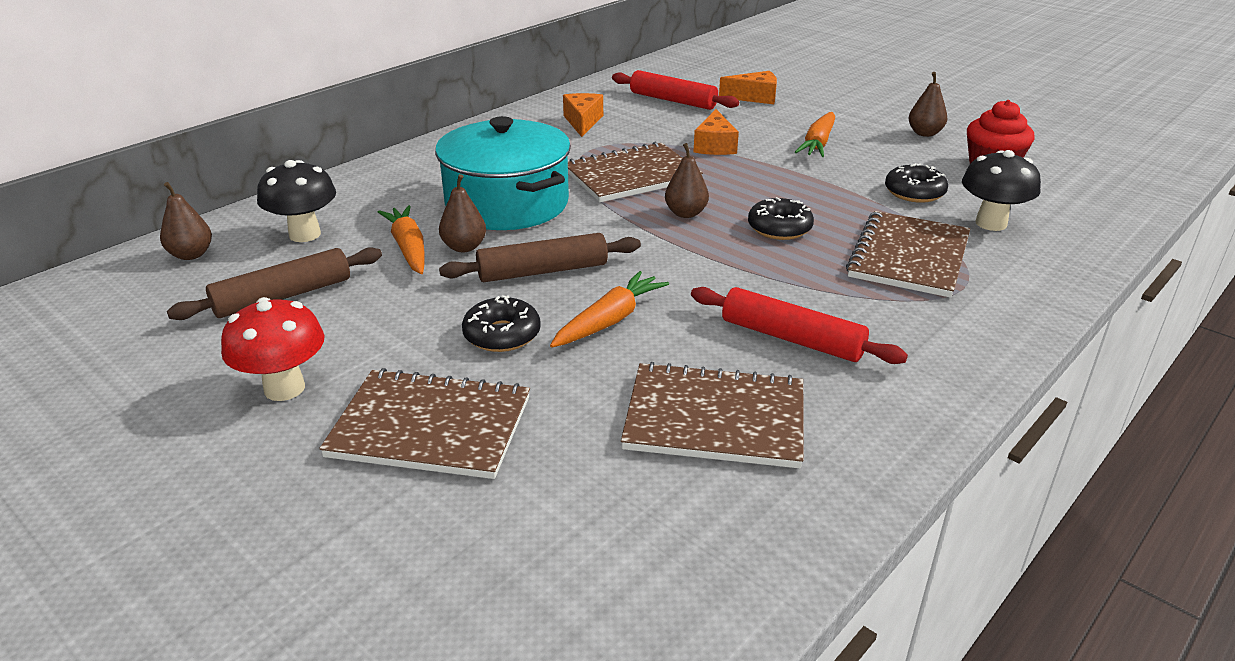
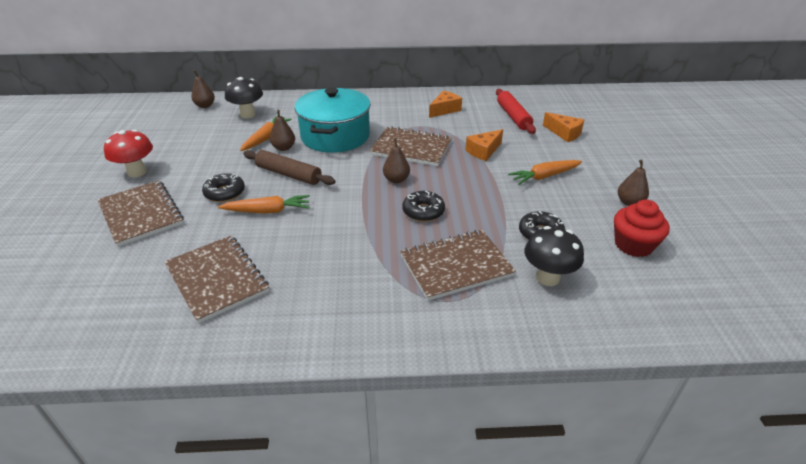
camera: 45 degrees right, 5 degrees up
(283, 296) = (198, 137): brown rolling pin -> none
(792, 338) = (315, 267): red rolling pin -> none

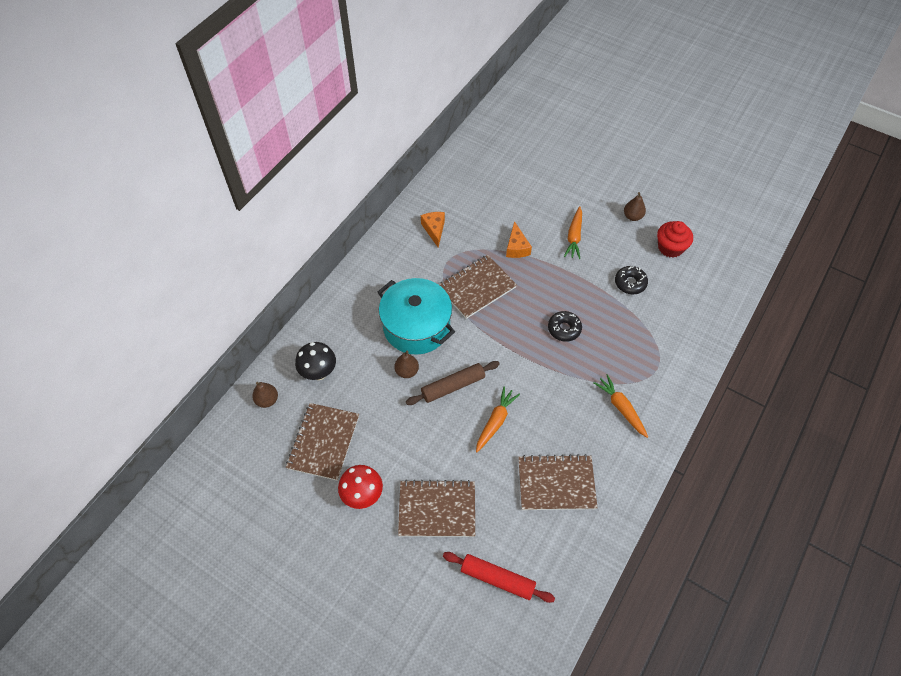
camera: 55 degrees left, 20 degrees up
(225, 193) = (448, 440): black donut -> none
(266, 138) = (378, 377): orange carrot -> orange carrot (621, 408)
(396, 180) = (513, 322): brown pear -> none
(456, 266) = (630, 345): brown notebook -> brown notebook (323, 442)
(513, 116) = (482, 195): red rolling pin -> red rolling pin (497, 578)
(548, 278) = (670, 308): black mushroom -> none
(564, 133) = (530, 185): orange cheese -> none

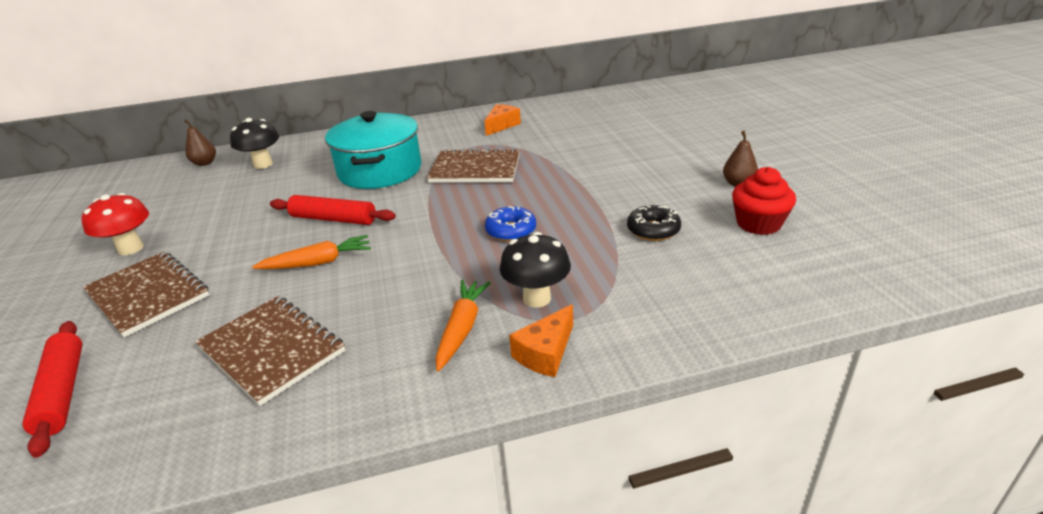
camera: 45 degrees right, 25 degrees down
(323, 442) = (182, 202): brown notebook -> none
(407, 371) = (319, 192): brown pear -> none
(453, 386) = (333, 219): brown rolling pin -> red rolling pin
(516, 247) = (560, 159): orange cheese -> orange cheese (545, 353)
(564, 329) = (511, 231): black donut -> blue donut
(574, 237) = (637, 173): orange carrot -> none
(630, 367) = (536, 298): none -> black mushroom

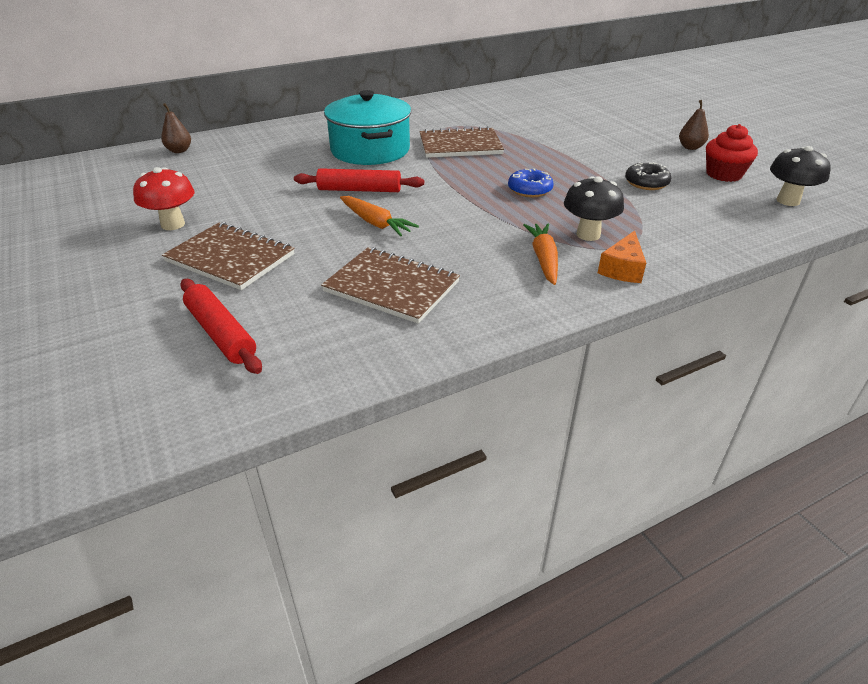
camera: 15 degrees left, 5 degrees up
(263, 164) = (244, 149): black mushroom -> black mushroom (788, 201)
(318, 262) = (375, 223): orange carrot -> orange carrot turned 75 degrees clockwise
(501, 125) = (456, 110): orange cheese -> none

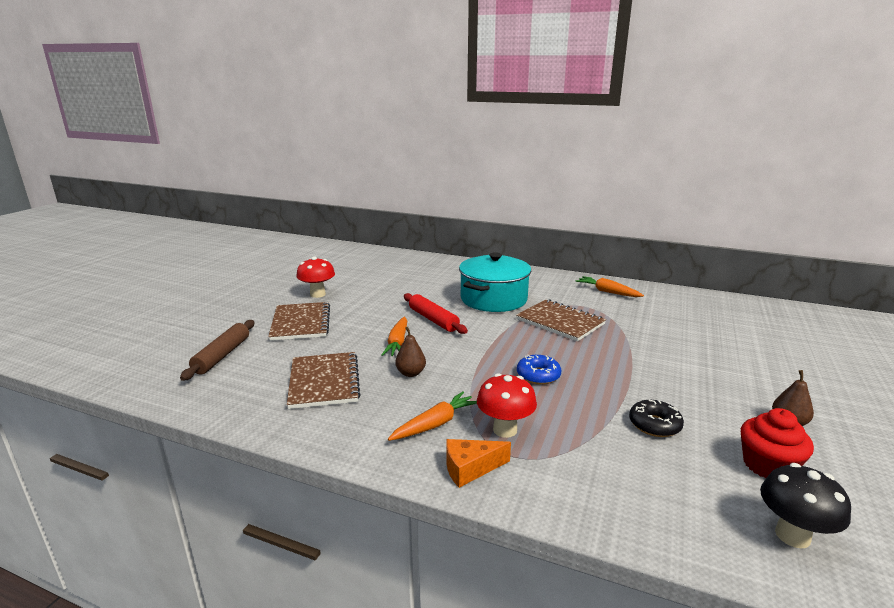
camera: 50 degrees right, 15 degrees down
(179, 151) = (399, 258): brown pear -> brown pear (411, 373)
(221, 333) = (222, 355): red rolling pin -> brown rolling pin
(442, 108) = (607, 292): none -> orange carrot
(588, 234) = (505, 430): black mushroom -> red mushroom

